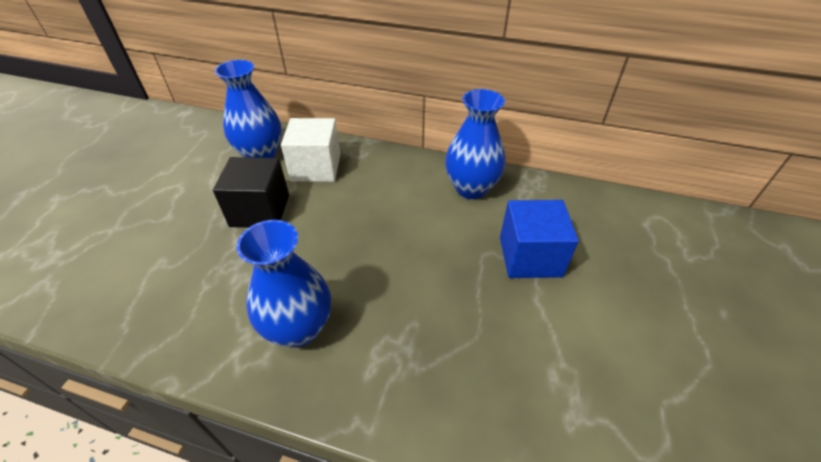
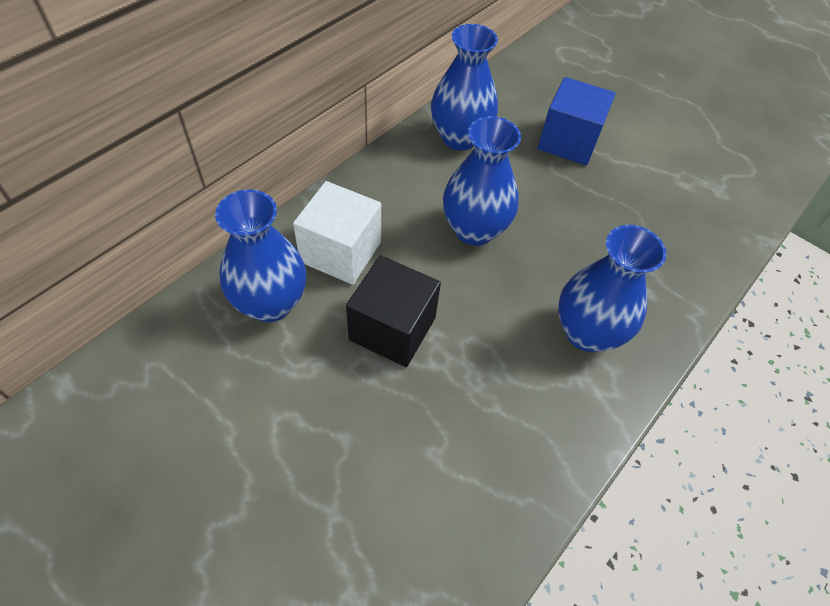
camera: 70 degrees left, 10 degrees up
(375, 225) = (474, 230): none -> blue vase

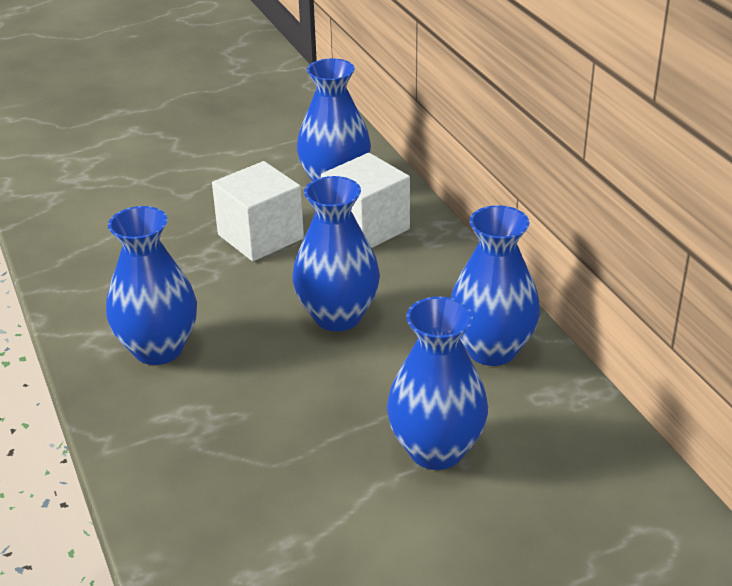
camera: 120 degrees right, 20 degrees down
(392, 328) = (260, 237): black cube -> white cube
(568, 141) = (436, 450): blue cube -> blue vase

